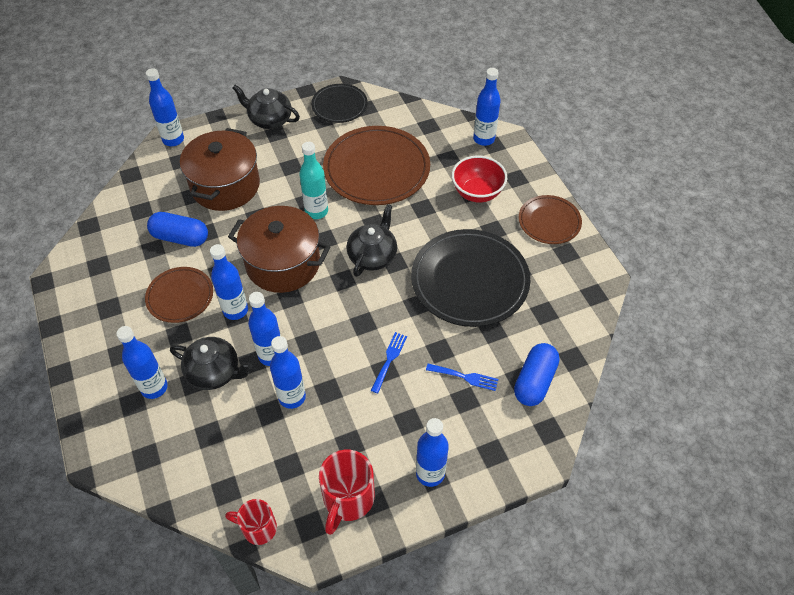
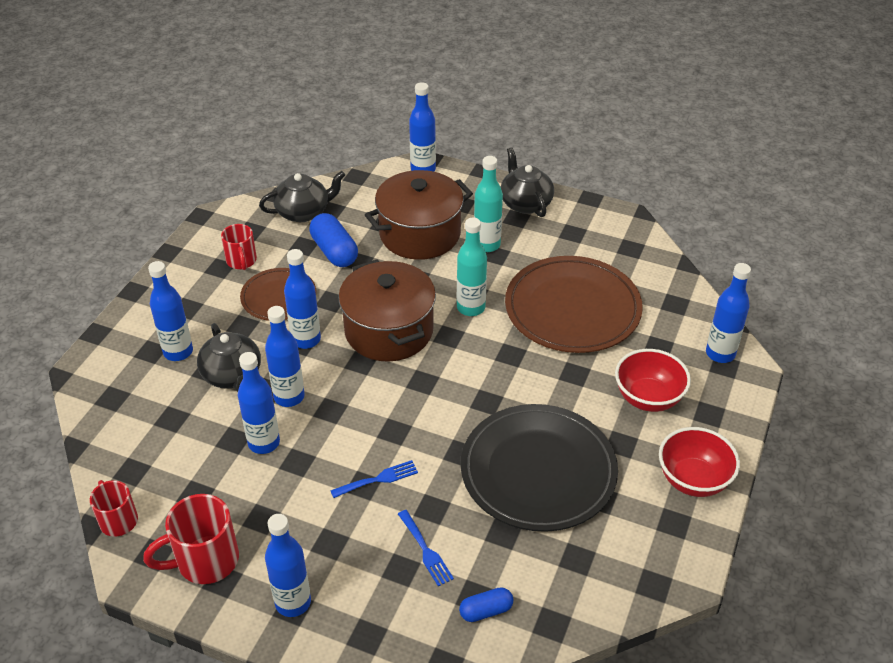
camera: 45 degrees right, 10 degrees down
(120, 291) = (241, 261): none -> red mug
(278, 163) = (487, 245): none -> turquoise bottle
(339, 105) = (606, 230): black plate -> none
(373, 256) = (473, 381): black teapot -> black teapot (303, 212)
(534, 381) = (486, 611): blue capsule -> blue capsule, size x0.59
(549, 221) = (693, 480): brown plate -> red bowl

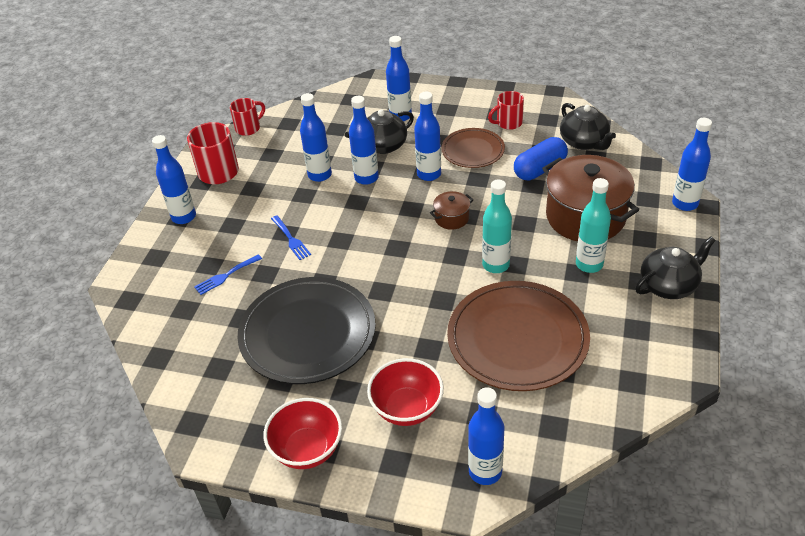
camera: 85 degrees right, 0 degrees up
(389, 330) = (451, 218): brown pot -> brown pot, size x0.44
(486, 611) = (172, 317): blue capsule -> none

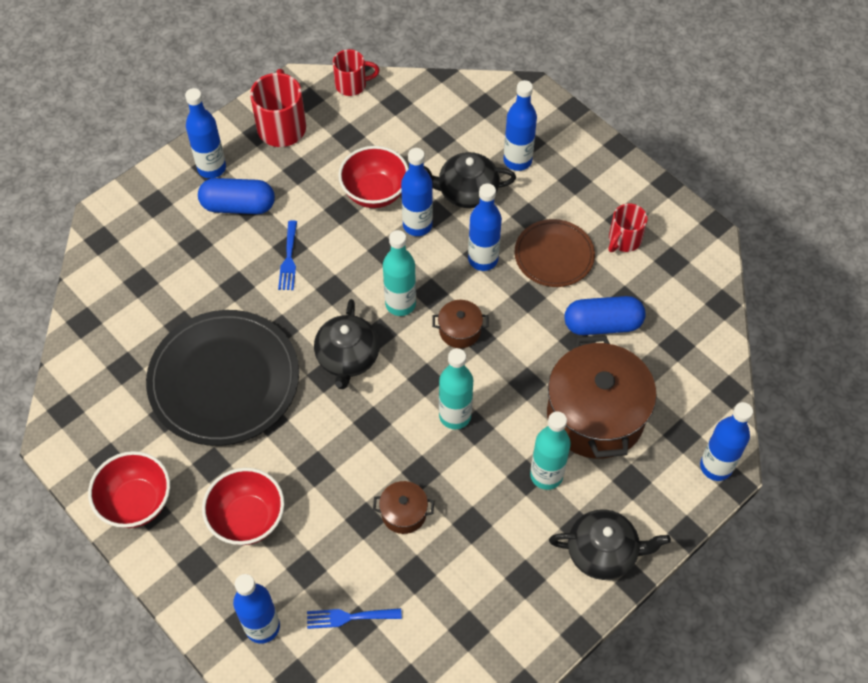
camera: 30 degrees right, 15 degrees up
(224, 228) = (238, 206): none -> blue capsule
(226, 276) = (200, 266): blue fork -> blue fork (349, 617)
(319, 175) = (375, 193): blue bottle -> red bowl
(396, 224) = (400, 304): none -> turquoise bottle
(508, 123) = (624, 240): red mug -> red mug turned 60 degrees counterclockwise
(517, 339) = (404, 513): brown plate -> brown pot
(584, 142) = (682, 317): black teapot -> black teapot (347, 358)

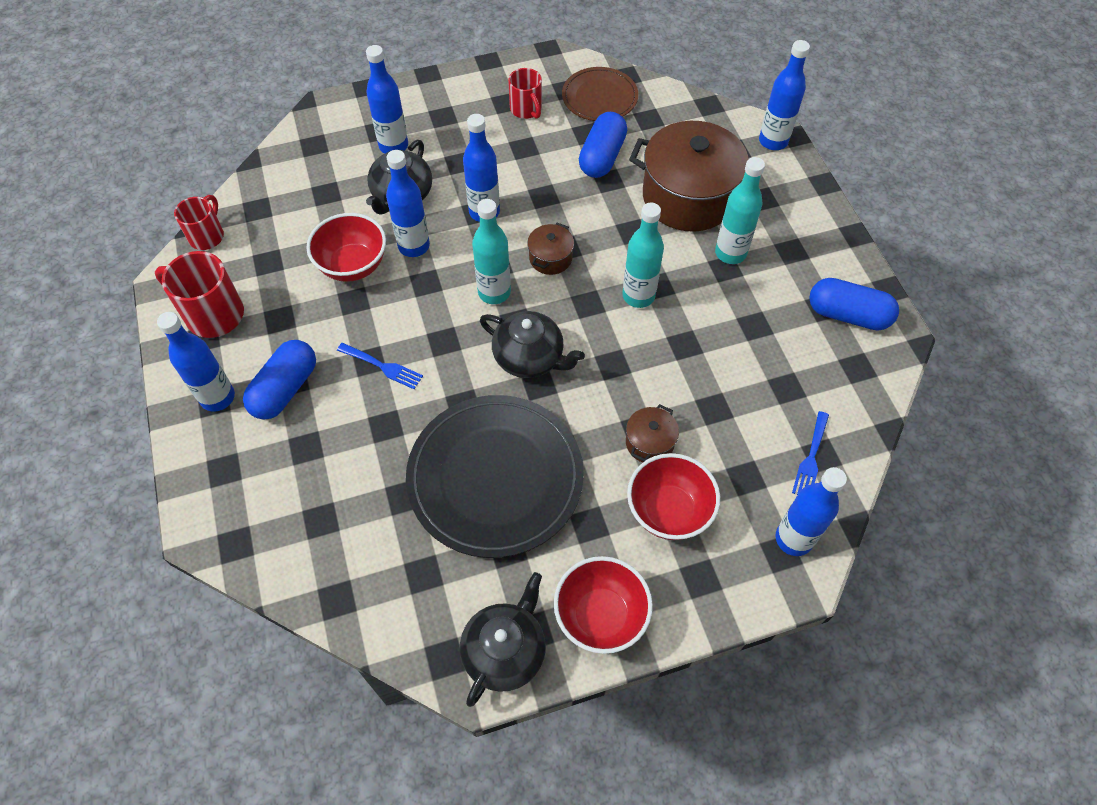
camera: 65 degrees left, 0 degrees up
(404, 513) = (721, 373): brown pot -> brown pot (649, 443)
(527, 604) = (848, 315): none -> blue capsule
(554, 255) = (512, 161): brown plate -> brown plate (599, 97)
(603, 552) = (820, 244): black teapot -> black teapot (505, 651)

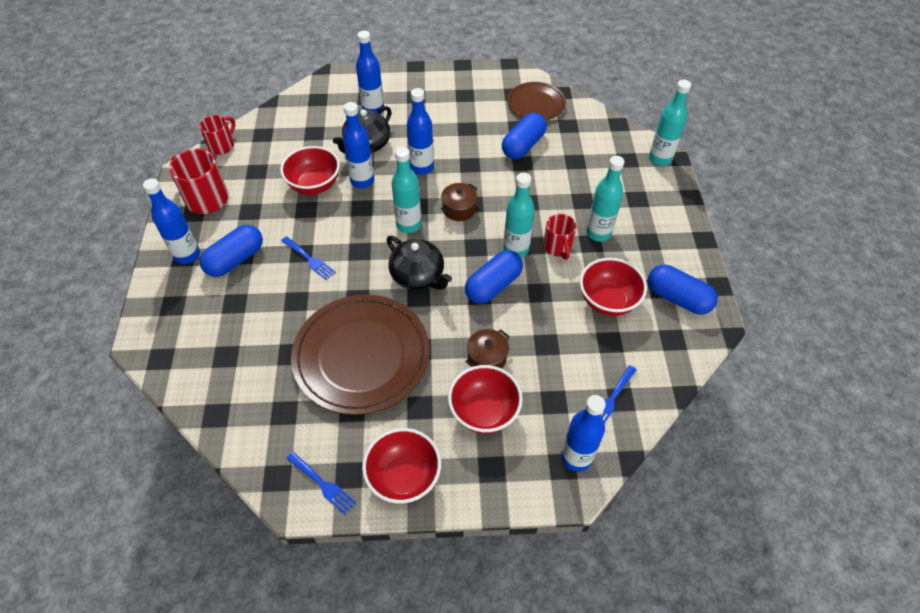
camera: 15 degrees right, 5 degrees down
(495, 477) = (361, 356): black plate -> brown plate
(505, 651) = (323, 484): black teapot -> blue fork
(526, 109) = (478, 102): red mug -> red mug (558, 247)
(626, 349) = (493, 286): none -> blue capsule
(688, 197) = (579, 186): brown pot -> none
(768, 337) = (607, 301): none -> red bowl
(773, 141) = (660, 159): blue bottle -> turquoise bottle

